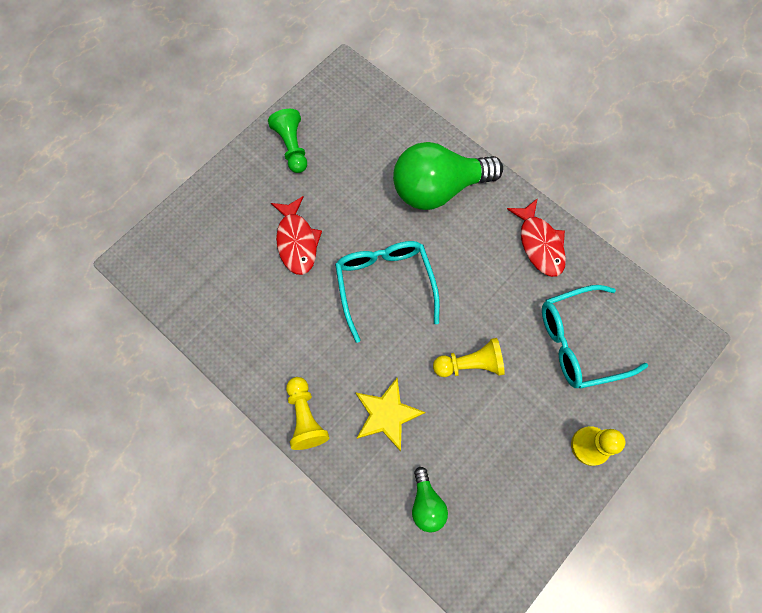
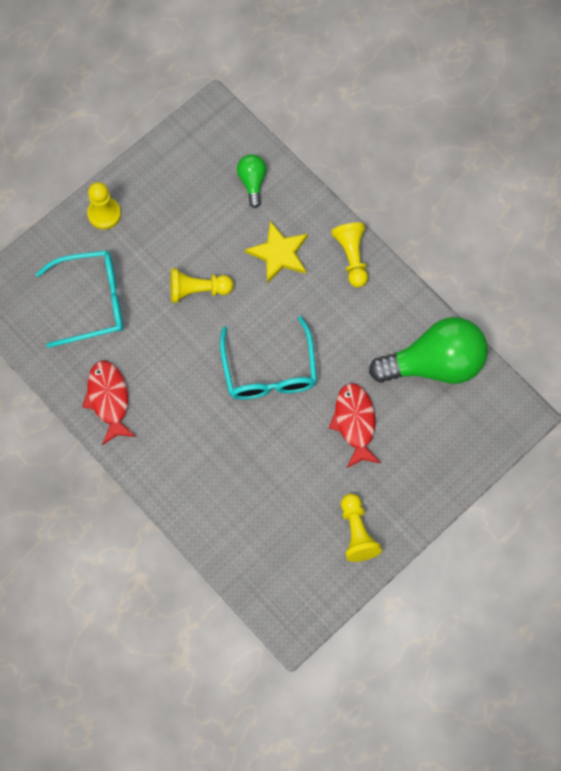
camera: 175 degrees left, 0 degrees up
(292, 147) = (357, 532): green pawn -> yellow pawn
(438, 188) = (203, 469): green light bulb -> green light bulb (434, 363)

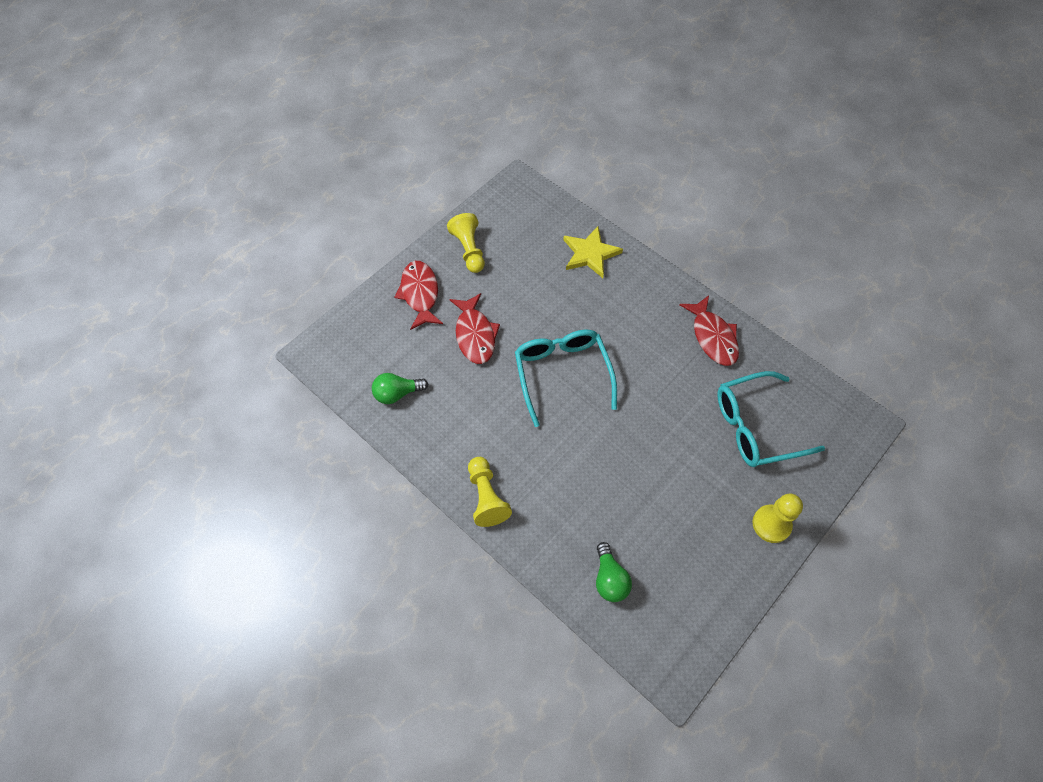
camera: 175 degrees right, 10 degrees down
(198, 290) = (648, 447): yellow pawn -> none
(279, 253) = (567, 494): yellow star -> yellow star (590, 254)
(412, 478) = (420, 294): none -> red fish
(434, 363) = (397, 393): green light bulb -> green light bulb, size x0.47

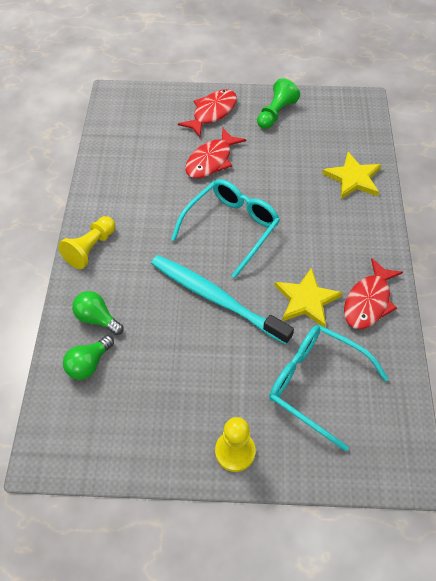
camera: 50 degrees right, 5 degrees down
(397, 393) = (124, 152): green light bulb -> green light bulb (97, 318)
(469, 250) = (276, 113): yellow pawn -> green pawn
(623, 437) = (216, 298): none -> turquoise toothbrush
(677, 376) = (306, 300): none -> yellow star

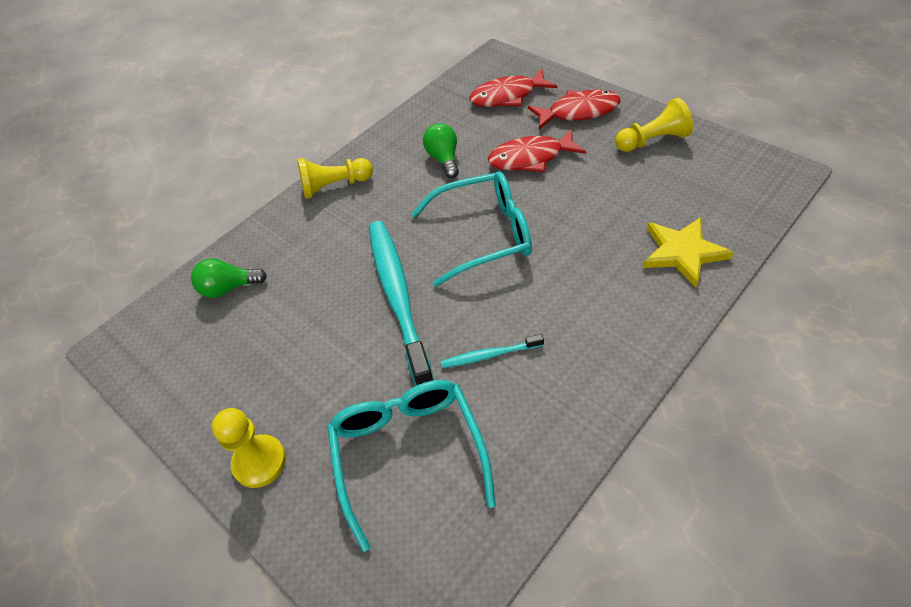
camera: 45 degrees right, 5 degrees down
(97, 318) = (276, 252): green light bulb -> green light bulb (444, 159)
(276, 113) = (652, 141): green pawn -> yellow pawn
(306, 300) = (489, 355): yellow star -> turquoise toothbrush
(368, 301) = (562, 402): red fish -> red fish (507, 96)

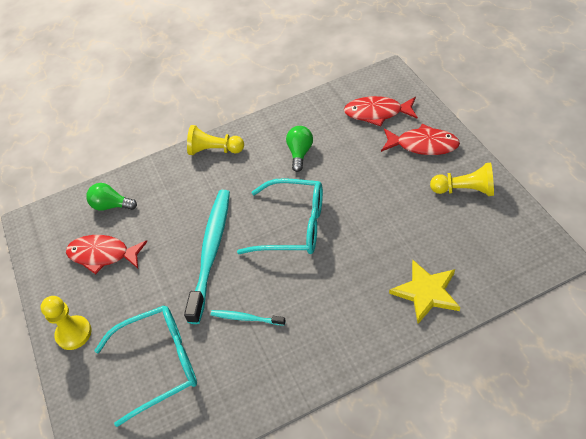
camera: 25 degrees right, 0 degrees up
(408, 452) = (160, 364): turquoise glasses -> turquoise glasses turned 60 degrees clockwise
(530, 158) = (362, 174): red fish -> red fish (103, 255)

